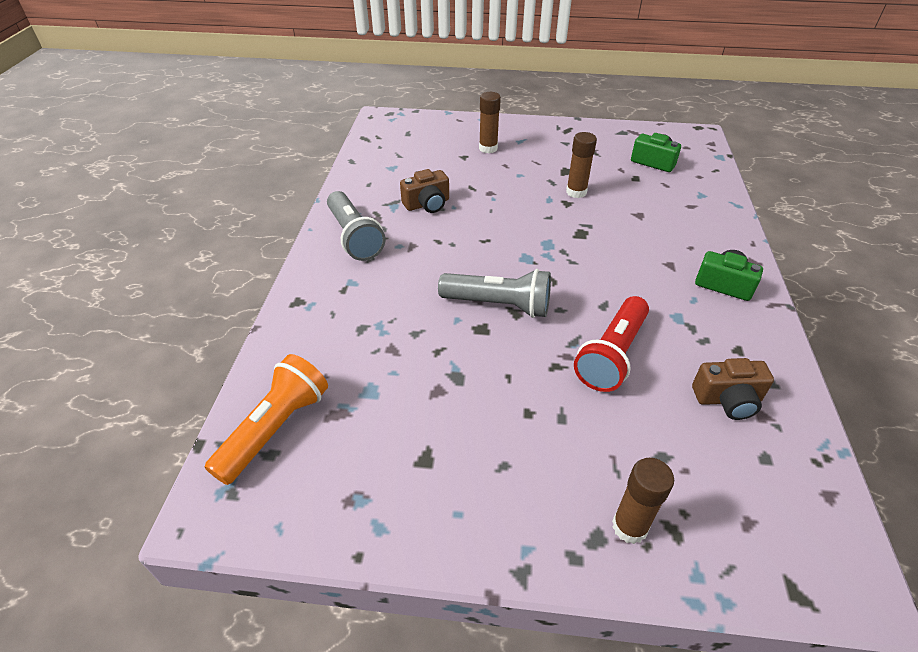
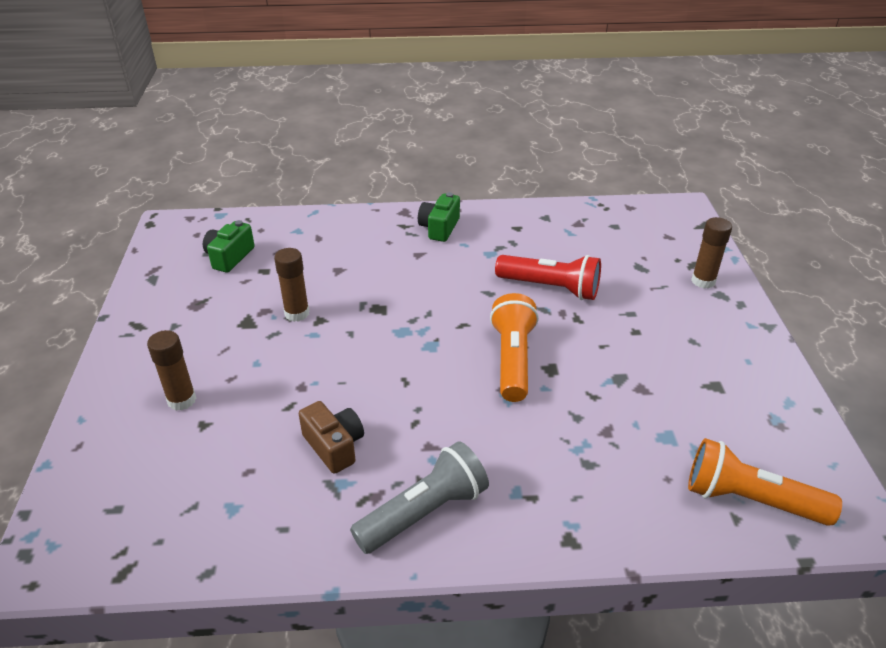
camera: 100 degrees left, 5 degrees down
(499, 305) = (513, 359): grey flashlight -> orange flashlight
(727, 399) = (571, 236): brown camera -> none

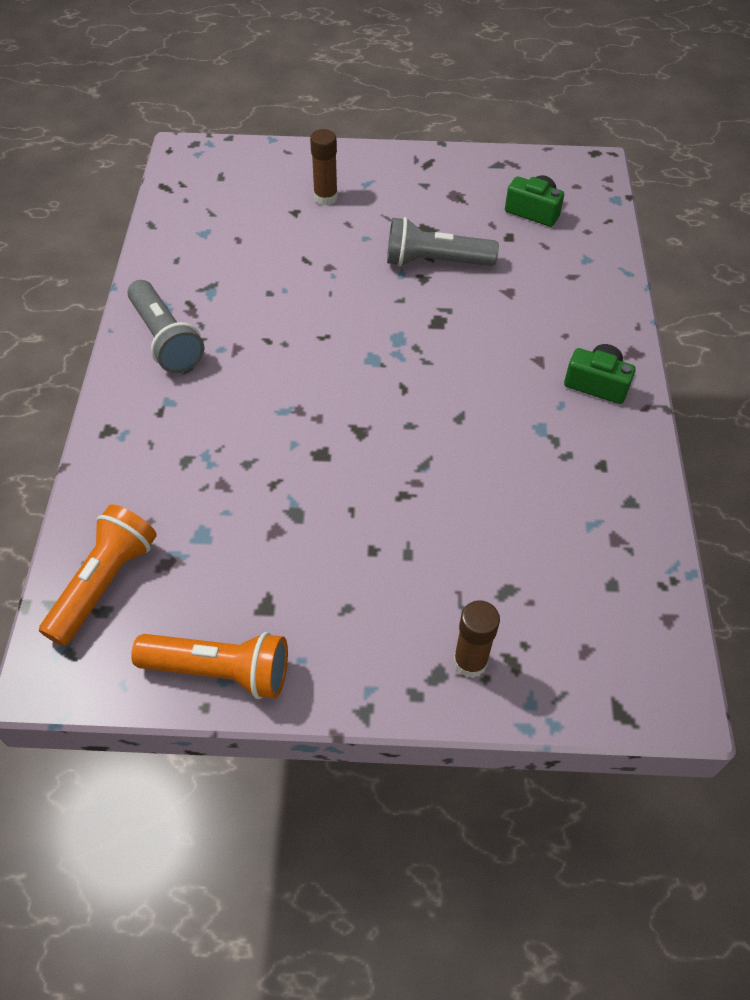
camera: 95 degrees right, 15 degrees up
(297, 313) = (435, 262): brown glue stick -> grey flashlight
(334, 446) = (252, 287): brown camera -> none
(513, 359) = (341, 423): orange flashlight -> orange flashlight (220, 671)
(551, 288) = (464, 479): red flashlight -> none

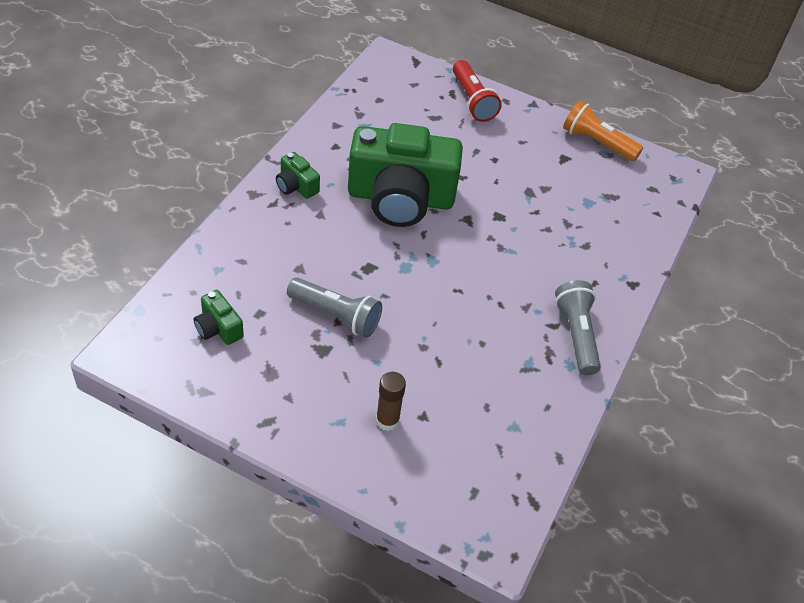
camera: 160 degrees left, 5 degrees down
(105, 583) = (649, 200): orange flashlight -> none
(462, 423) = (400, 198): none -> green camera
(470, 662) = (472, 101): brown glue stick -> red flashlight

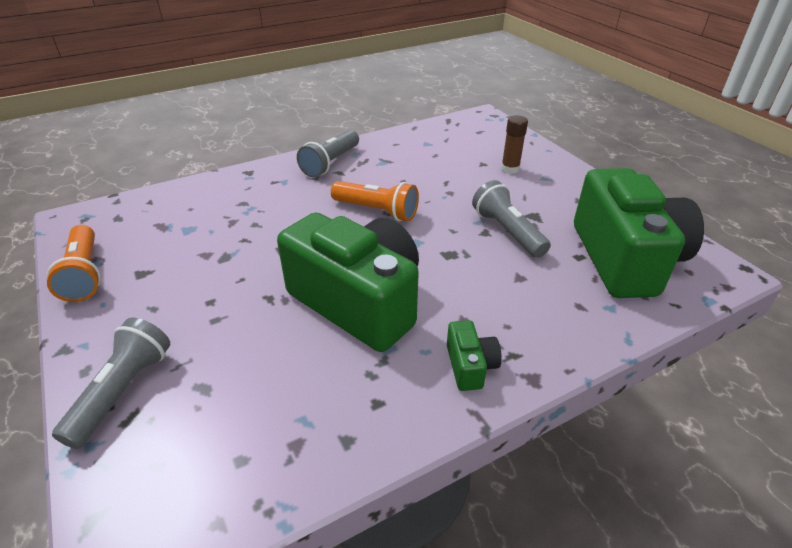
camera: 140 degrees left, 10 degrees down
(218, 328) = (625, 259): green camera -> green camera, size x2.44
(467, 288) = (377, 211): none -> orange flashlight
(472, 101) = (123, 391): red flashlight -> grey flashlight

